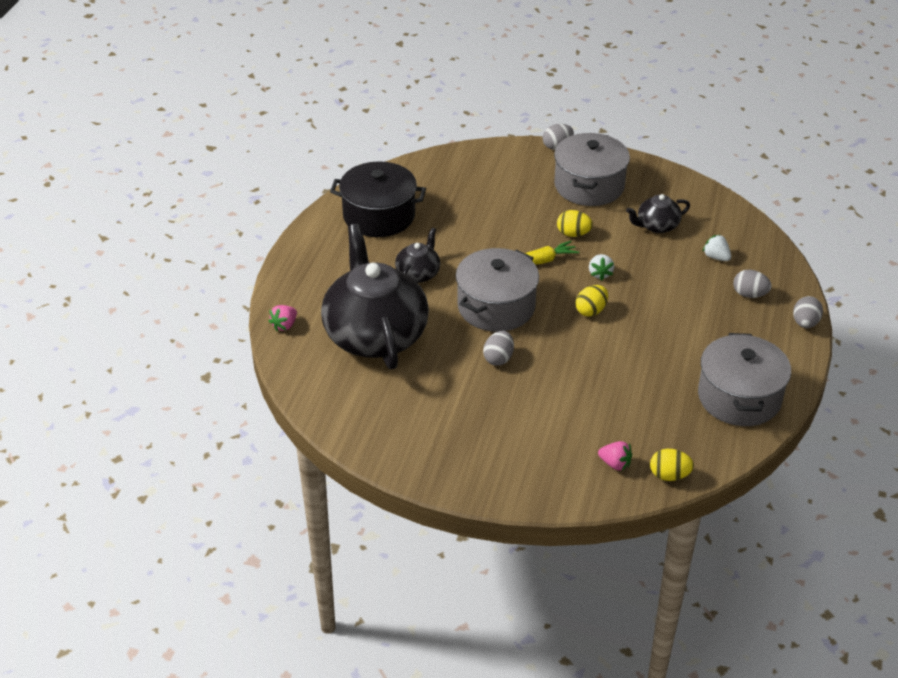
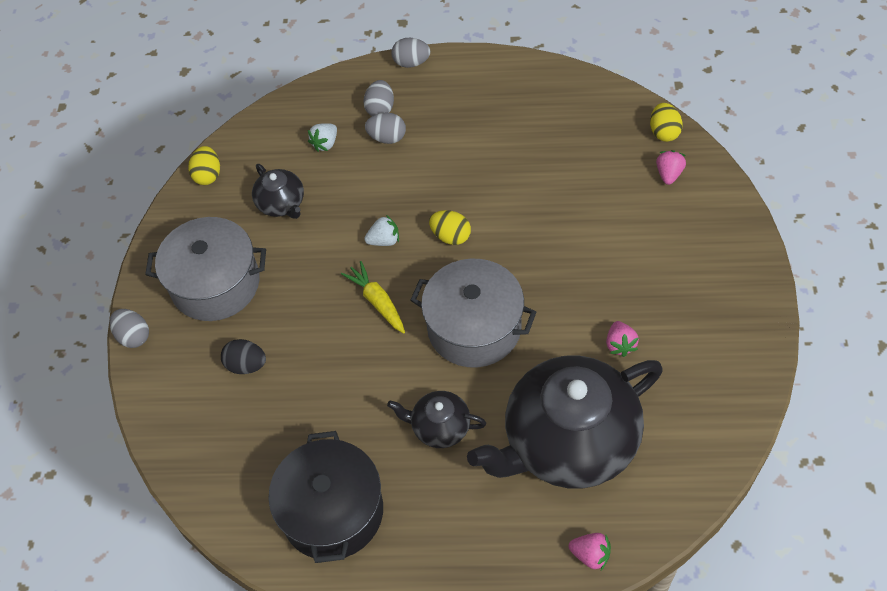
camera: 100 degrees left, 15 degrees up
(445, 383) = (620, 345): none -> pink strawberry
(498, 358) = (560, 304): grey egg -> grey egg (387, 138)
(511, 192) = (246, 365): none -> black egg
(573, 234) = (317, 280): yellow egg -> yellow egg (208, 175)
(739, 397) = (537, 97): grey pot -> none

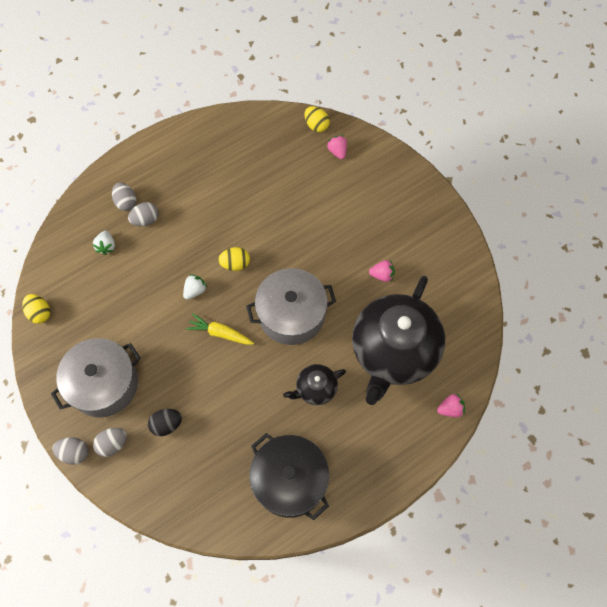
camera: 40 degrees left, 10 degrees up
(281, 204) = (108, 304): black teapot -> none
(411, 63) = (123, 159): grey egg -> grey egg (113, 444)
(620, 345) = (382, 275): pink strawberry -> pink strawberry turned 45 degrees counterclockwise

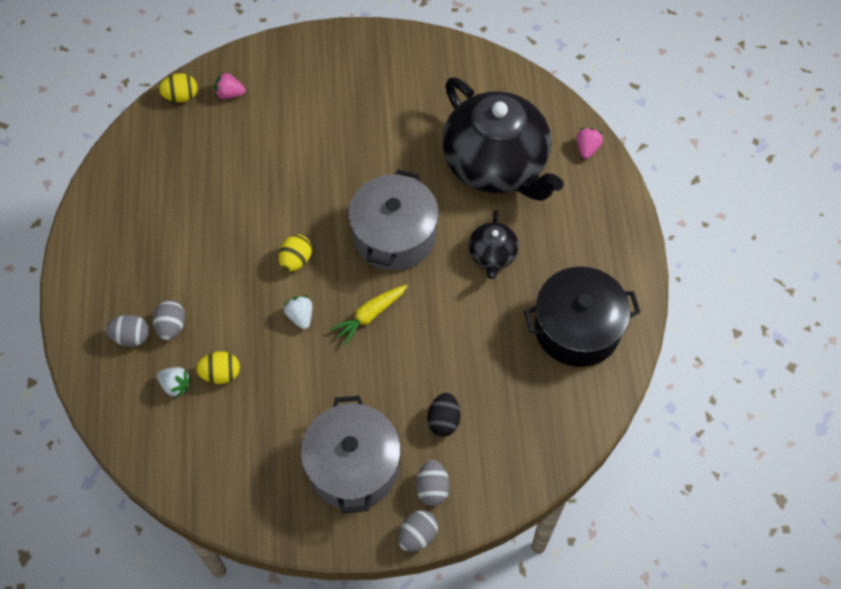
camera: 60 degrees left, 5 degrees down
(40, 313) = (212, 500): yellow egg -> yellow egg (221, 374)
(382, 275) = (406, 130): pink strawberry -> none

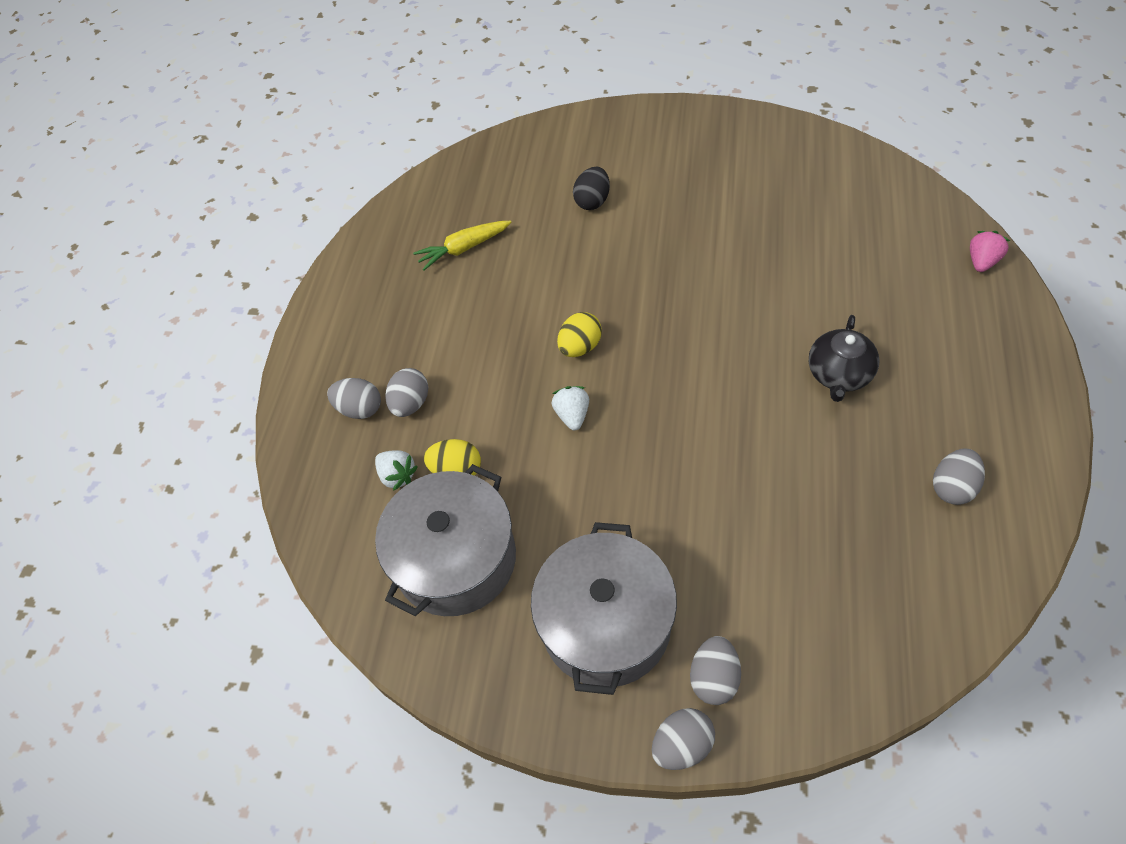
camera: 20 degrees right, 5 degrees down
(181, 96) = (484, 155): yellow egg -> none
(230, 94) = (539, 158): pink strawberry -> none
(370, 315) = (662, 427): yellow carrot -> yellow carrot (463, 249)
(394, 235) = (710, 334): grey pot -> grey pot (456, 559)
(443, 421) = (743, 583): black egg -> black egg (592, 201)
(496, 164) = (856, 266): black teapot -> none
(577, 328) = (952, 487): black pot -> grey egg

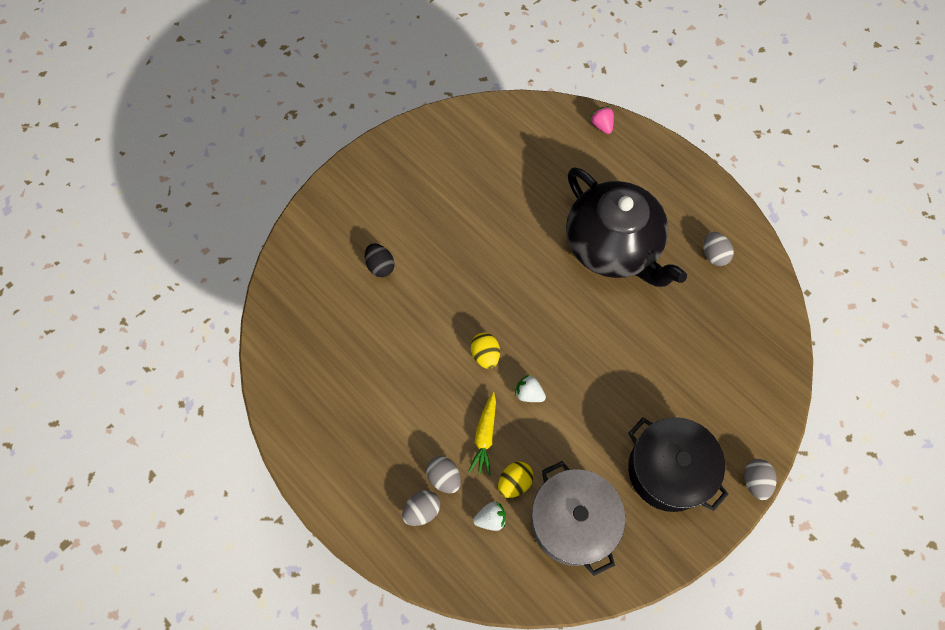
camera: 60 degrees left, 10 degrees up
(463, 249) = (347, 365): yellow carrot -> yellow carrot (484, 436)
(606, 623) = (668, 470): grey pot -> black pot
(714, 678) = (732, 441): grey egg -> none
(839, 374) = (613, 246): black teapot -> black teapot, size x2.24

